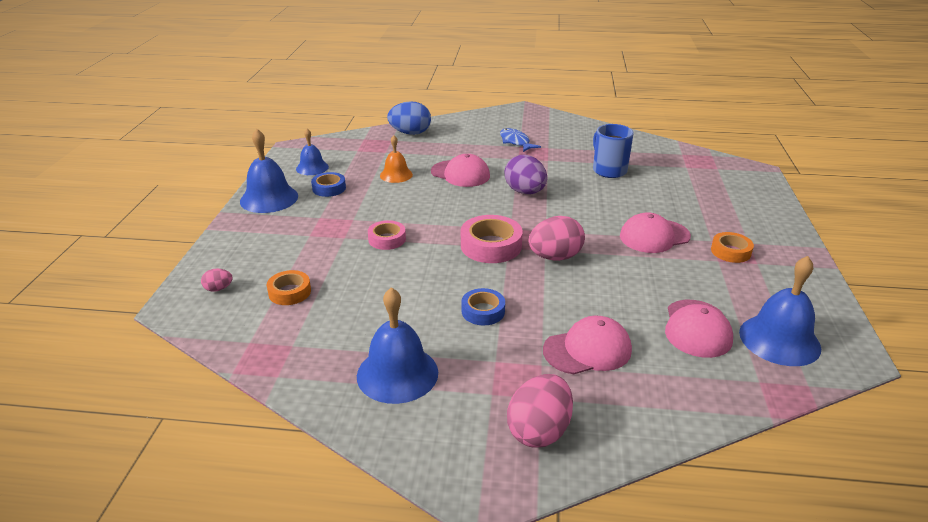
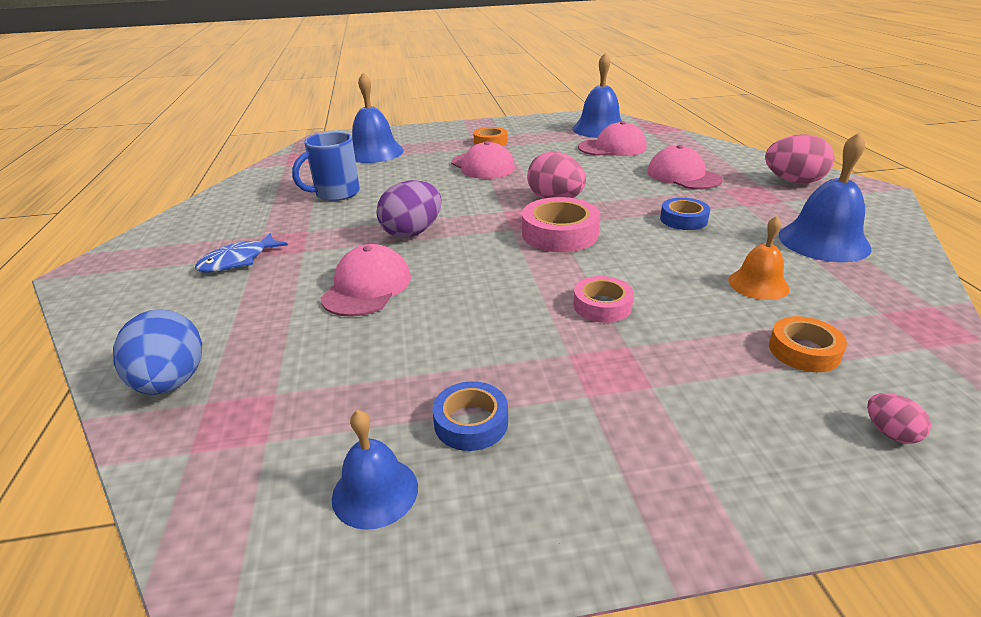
camera: 105 degrees left, 0 degrees up
(269, 198) = (560, 510): blue bell -> blue bell (374, 152)
(396, 175) = (385, 350): orange bell -> orange bell (758, 284)

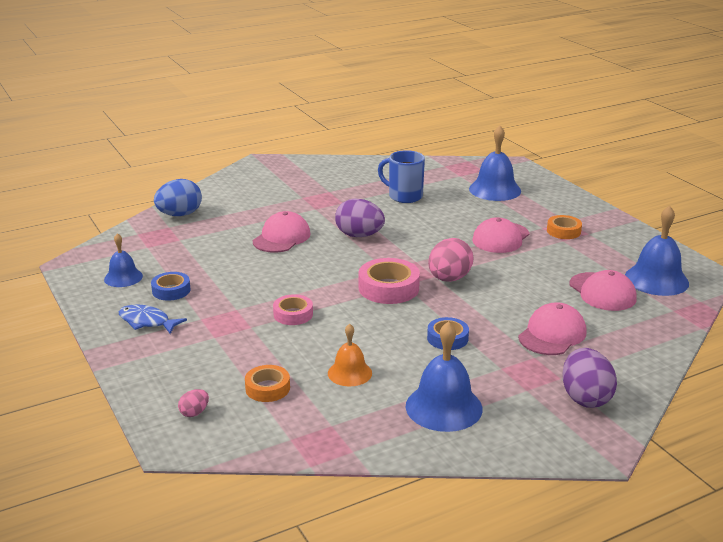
camera: 70 degrees right, 5 degrees down
(238, 260) = (294, 194): blue fish -> blue fish (147, 322)
(367, 287) = (281, 237): pink cap -> pink cap turned 60 degrees counterclockwise
(793, 181) = (585, 398): pink egg -> purple egg

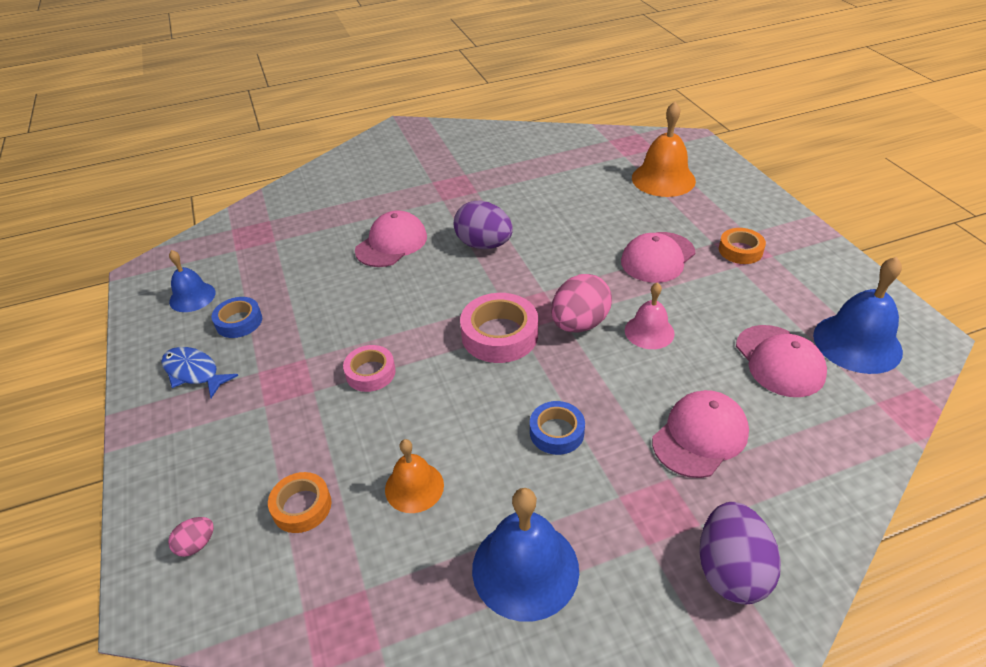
camera: 10 degrees right, 15 degrees up
(179, 215) = (287, 202): blue egg -> none
(404, 196) = (551, 185): blue mug -> none
(495, 190) = (663, 179): blue bell -> orange bell
(503, 281) = (649, 331): none -> pink bell

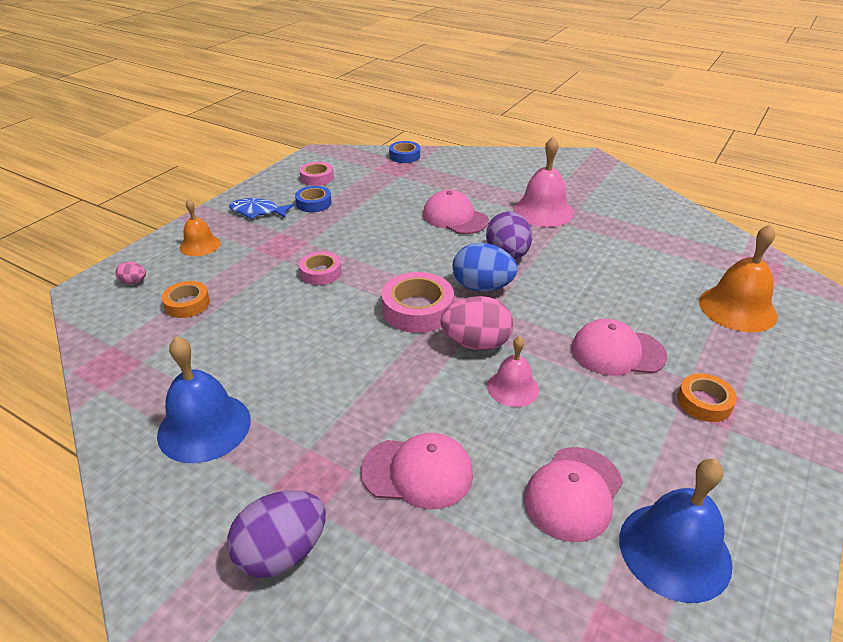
camera: 50 degrees right, 5 degrees down
(192, 297) = (317, 178): blue bell -> pink tape
(194, 372) = (257, 212): blue fish -> blue fish turned 75 degrees counterclockwise
(391, 243) = (455, 217): pink cap -> pink cap turned 135 degrees counterclockwise
(414, 487) = (237, 341): orange bell -> orange bell (200, 245)
(446, 192) = (543, 211): none -> pink bell
(510, 281) = (482, 287): none -> blue egg
(556, 432) = (345, 384): blue tape -> blue tape (404, 156)

